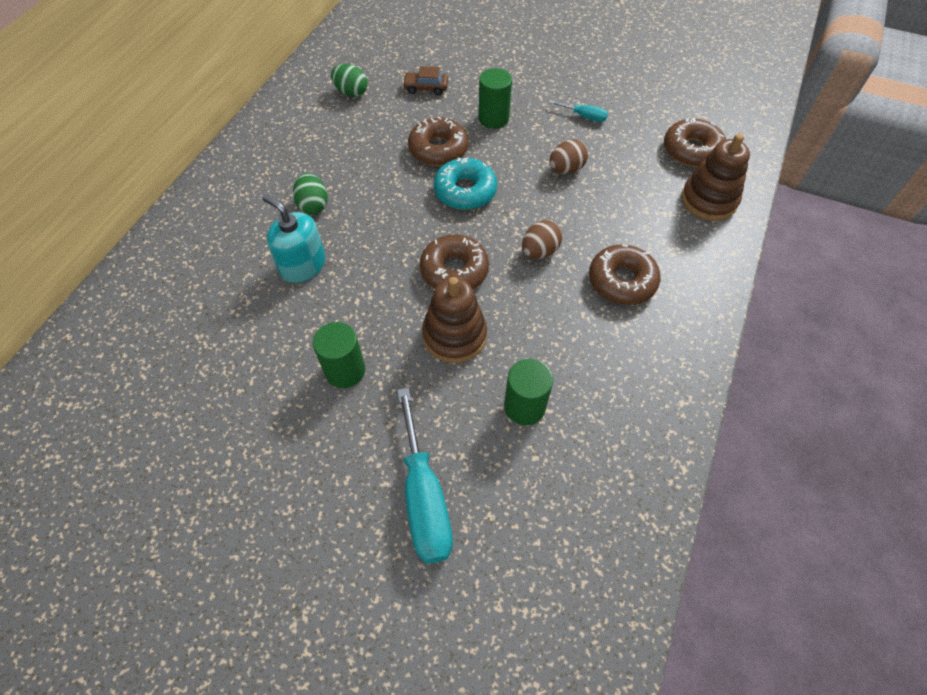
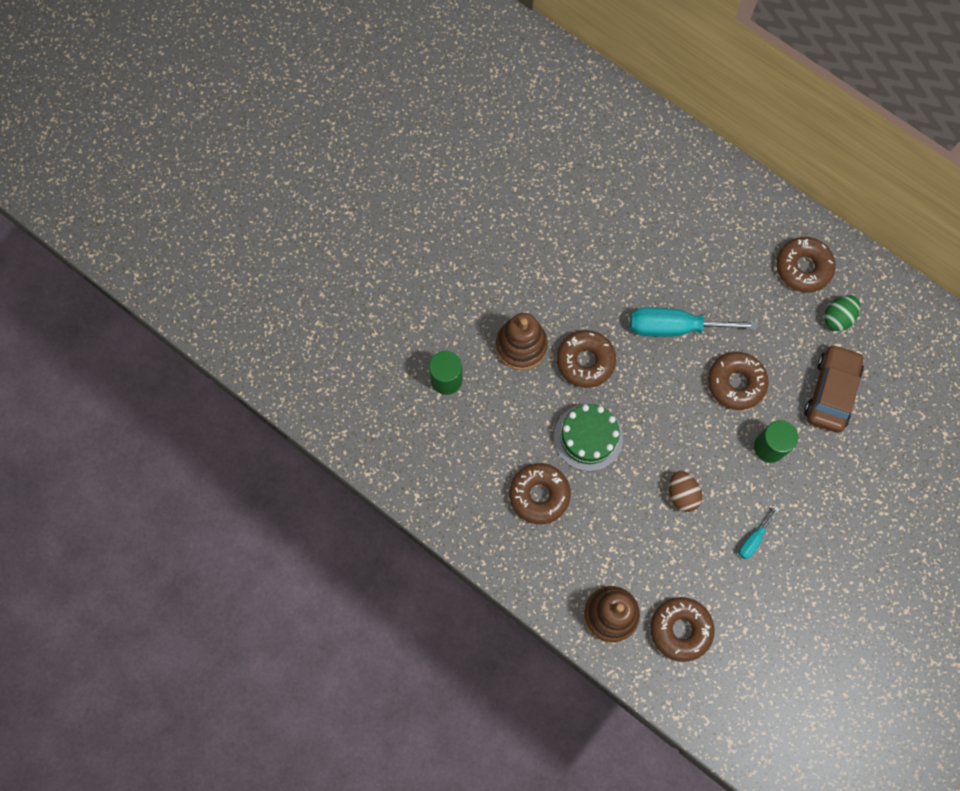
camera: 105 degrees right, 15 degrees up
(303, 265) = (621, 244): turquoise soap dispenser -> none
(304, 120) = (803, 268): none -> brown donut
(313, 205) = (687, 261): green egg -> none
(345, 371) = (511, 261): green cylinder -> none
(424, 498) = (399, 295): turquoise screwdriver -> turquoise screwdriver (674, 327)
(426, 88) = (831, 392): brown car -> brown car, size x1.81
(465, 191) = (674, 393): turquoise donut -> none
(539, 251) = (588, 437): brown egg -> green cake

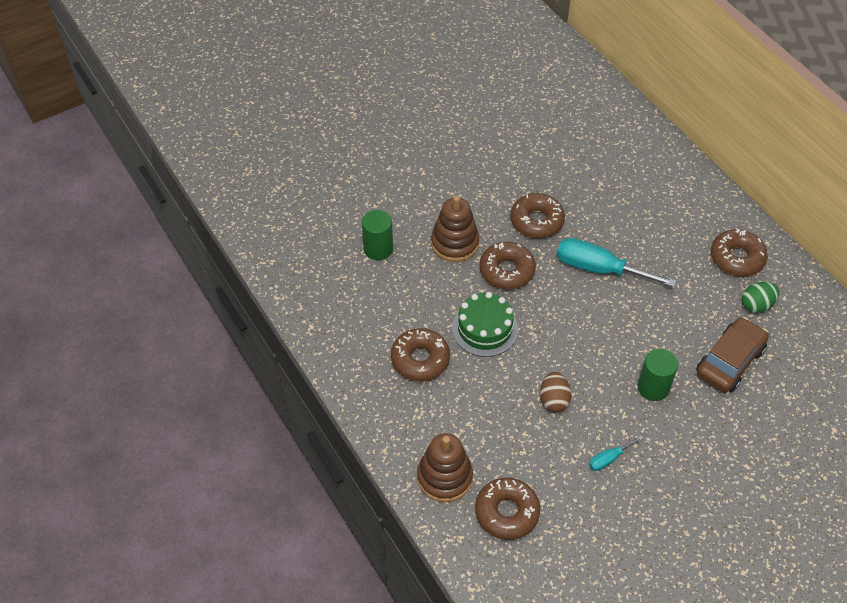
camera: 20 degrees right, 20 degrees down
(736, 383) = (640, 327): brown donut -> brown donut (536, 221)

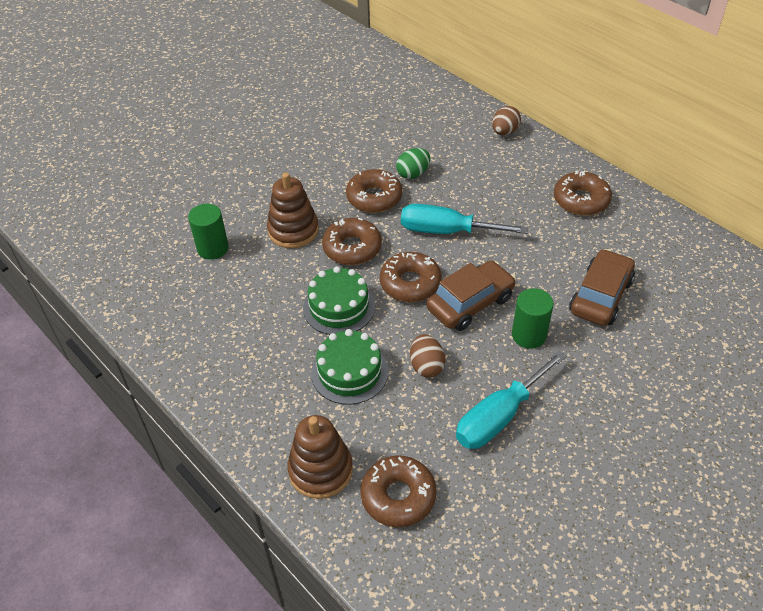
camera: 10 degrees left, 5 degrees down
(420, 359) = (274, 350): brown donut -> brown donut (410, 283)
(484, 393) = (349, 372): none -> green cake
(606, 346) = (470, 303): none -> brown car
(609, 459) = (499, 416): turquoise screwdriver -> turquoise screwdriver, size x2.11
(679, 169) = (504, 132): none -> brown egg
(756, 305) = (612, 239): green egg -> green egg (413, 174)

